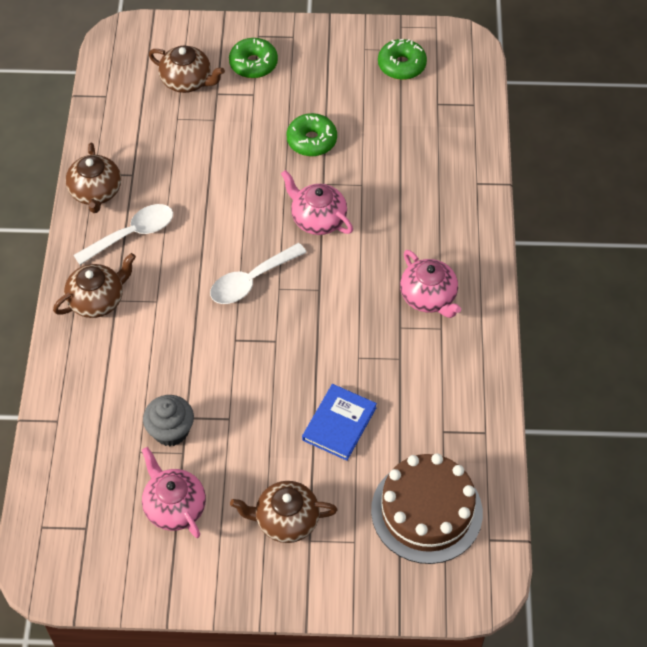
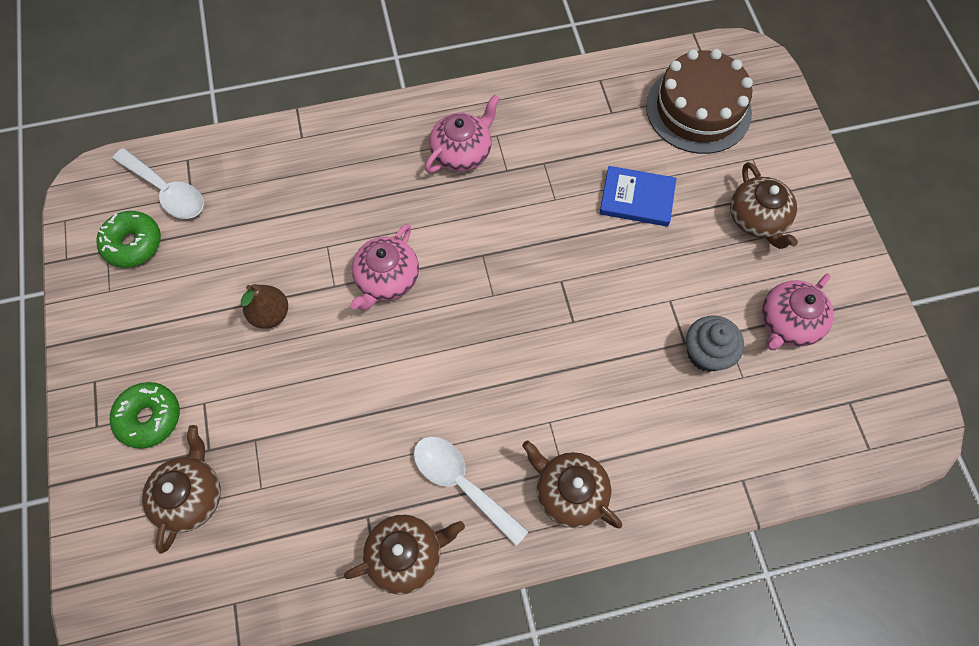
camera: 105 degrees left, 10 degrees up
(251, 281) = (491, 326): white spoon -> white spoon (167, 191)
(311, 140) = (270, 314): green donut -> brown pear

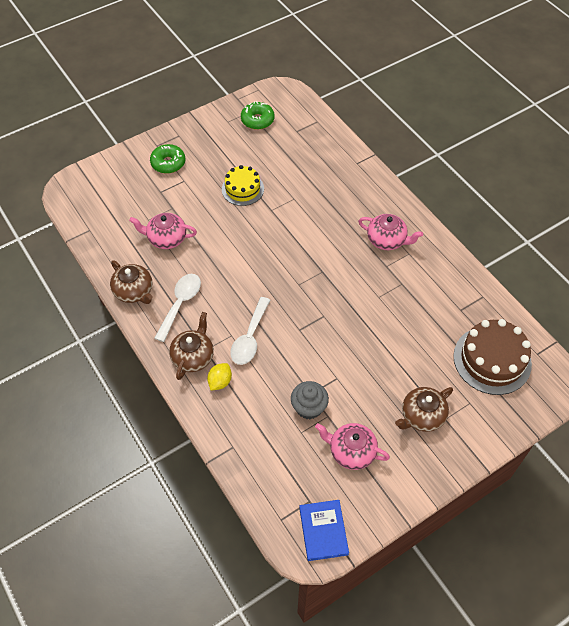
camera: 70 degrees right, 10 degrees down
(167, 191) = (294, 121): white spoon -> white spoon (250, 338)
(191, 496) = (135, 194): brown teapot -> none
(270, 314) = (242, 189): brown pear -> yellow cake
(387, 279) = (286, 232): pink teapot -> pink teapot (166, 238)
(627, 464) = (220, 381): none -> yellow lemon
(637, 198) = (402, 341): blue book -> blue book (323, 531)

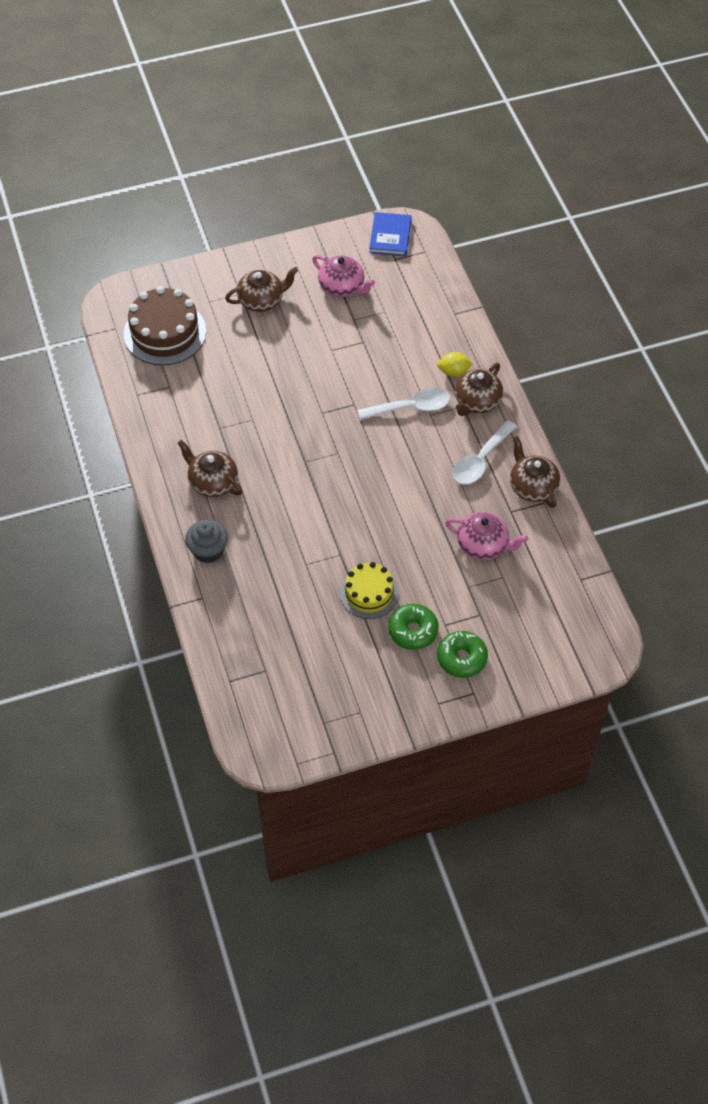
camera: 165 degrees left, 0 degrees up
(220, 381) = (453, 372): yellow lemon -> yellow lemon turned 45 degrees clockwise
(250, 338) = (411, 407): white spoon -> white spoon turned 45 degrees clockwise
(257, 120) = (315, 704): green donut -> green donut (413, 631)
(309, 407) = (370, 330): grey cupcake -> grey cupcake (208, 550)
(387, 240) = (212, 482): pink teapot -> brown teapot

